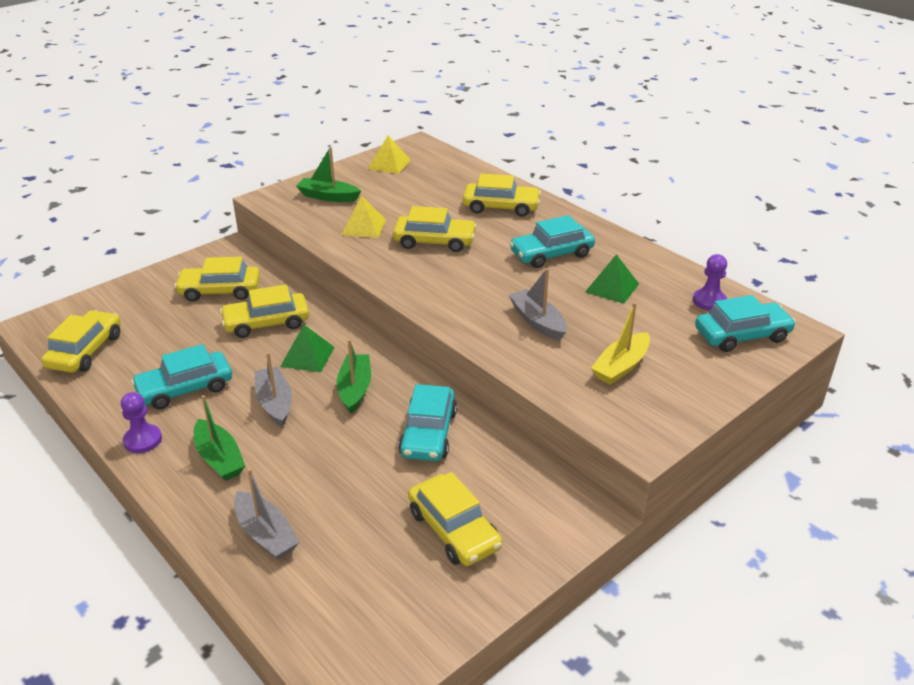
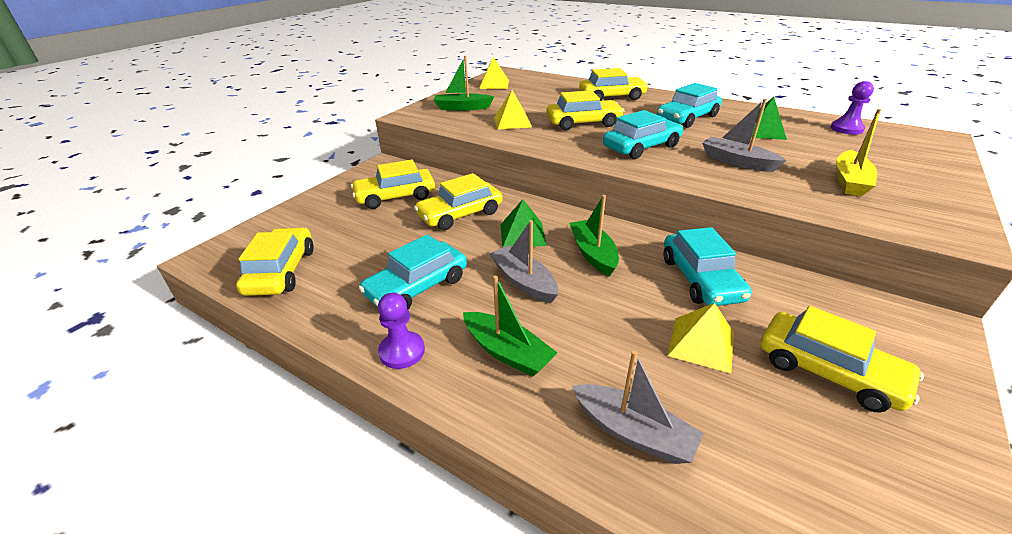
camera: 15 degrees left, 0 degrees up
(374, 487) = (701, 344): none -> yellow pyramid
(742, 335) = (905, 145): turquoise car -> turquoise car (641, 147)

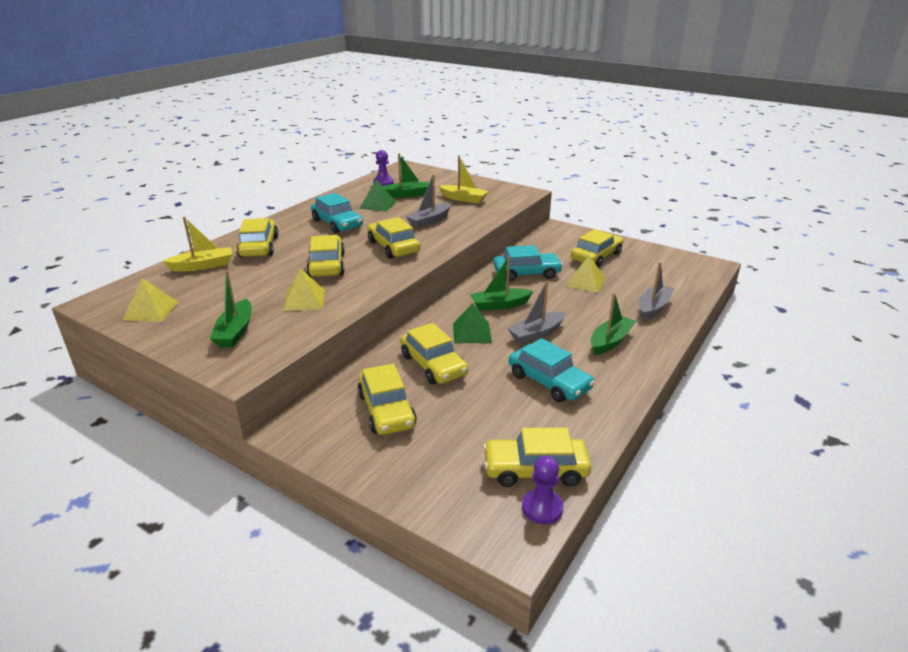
camera: 90 degrees left, 5 degrees down
(402, 351) = (622, 382): purple pawn -> purple pawn (542, 508)
(567, 86) = (203, 266): none -> yellow boat
(641, 147) = (393, 247): turquoise car -> yellow car
(817, 144) = (406, 195): none -> green boat

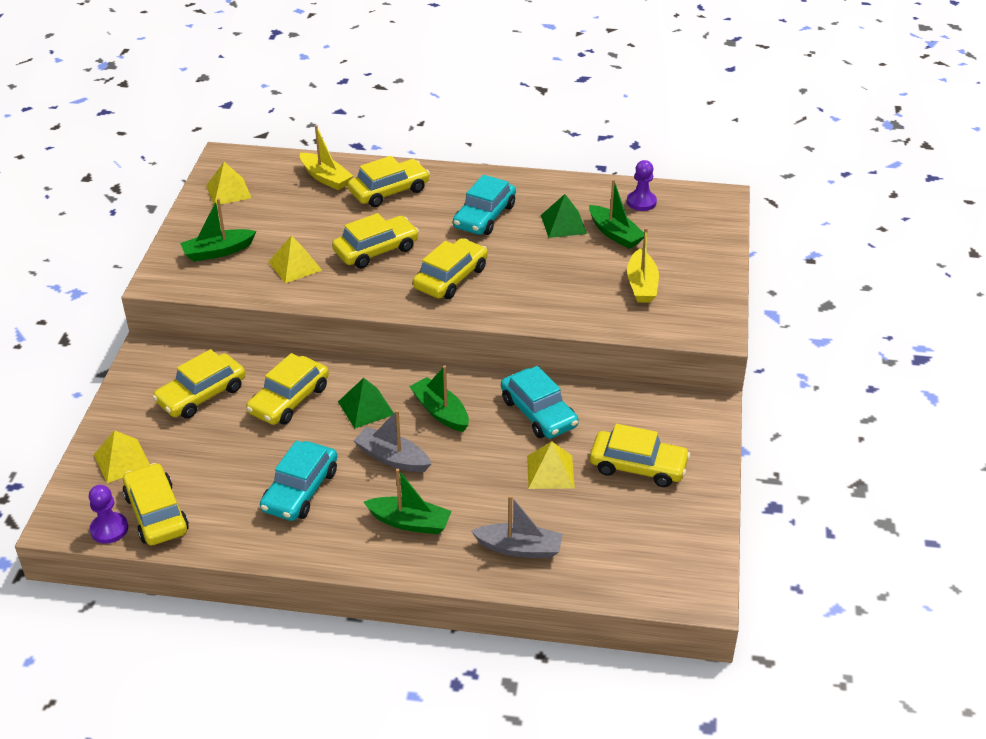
camera: 65 degrees right, 10 degrees up
(429, 221) = (545, 280): grey boat -> none
(444, 480) = (122, 461): none -> yellow pyramid

